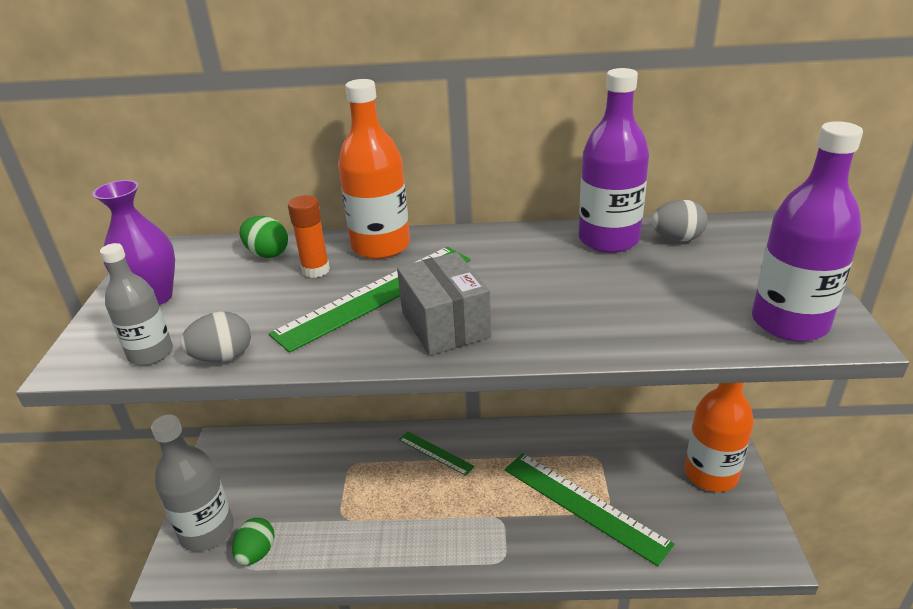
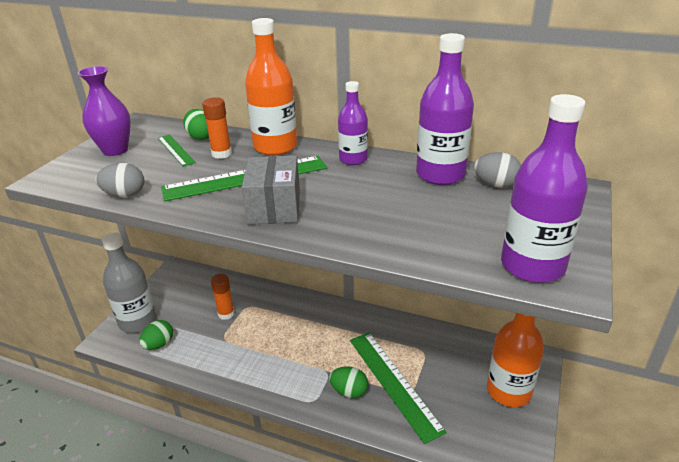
camera: 20 degrees right, 0 degrees up
(151, 353) = (88, 183): grey bottle -> none
(328, 483) = (226, 314): none -> orange glue stick
(435, 453) = (308, 314): green ruler -> green ruler (176, 150)
(492, 242) = (353, 159): none -> purple bottle
(539, 533) = (349, 391): none -> green egg

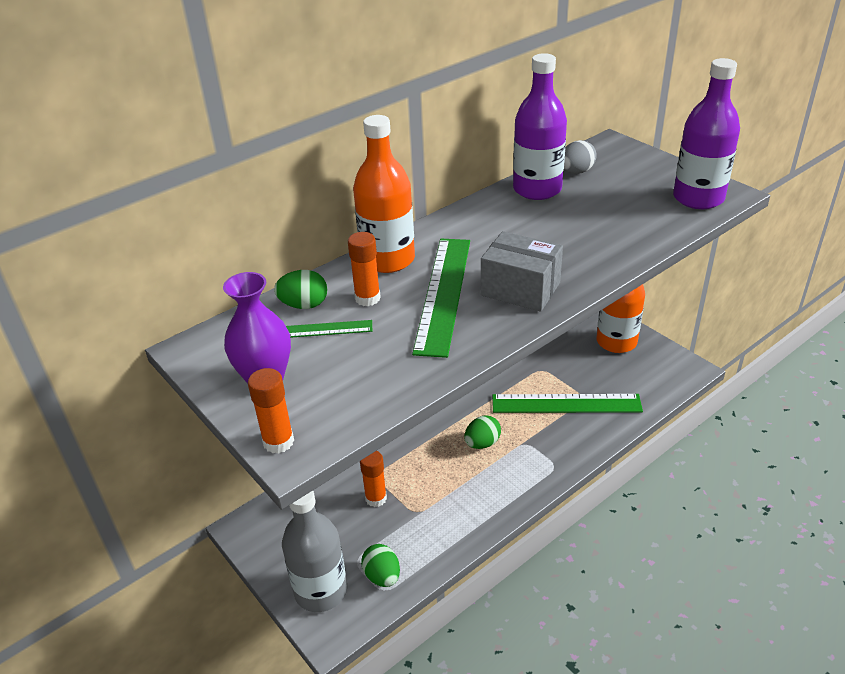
camera: 60 degrees left, 5 degrees up
(55, 172) = (278, 442): none -> orange glue stick
(125, 195) = (404, 385): grey egg -> none
(349, 391) = (558, 437): green egg -> green egg (482, 443)
(353, 159) = (465, 222): purple bottle -> none

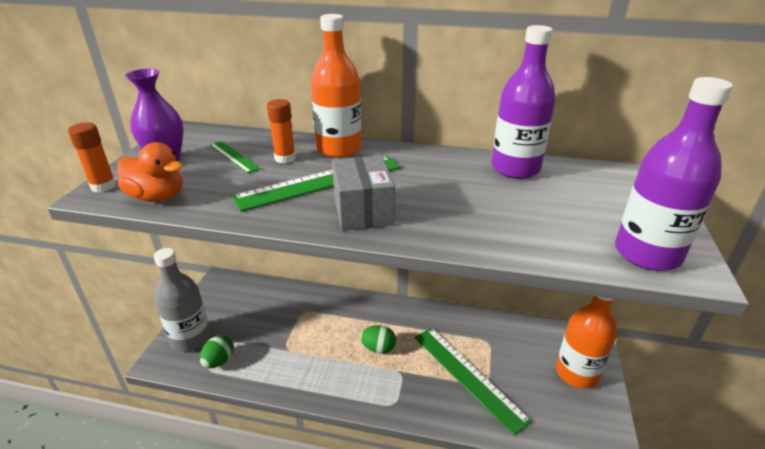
camera: 50 degrees right, 5 degrees down
(304, 305) = (256, 142): green egg -> none
(354, 405) = (157, 197): none -> orange duck
(376, 498) = (283, 322): orange glue stick -> none
(576, 172) = (572, 175): grey egg -> none

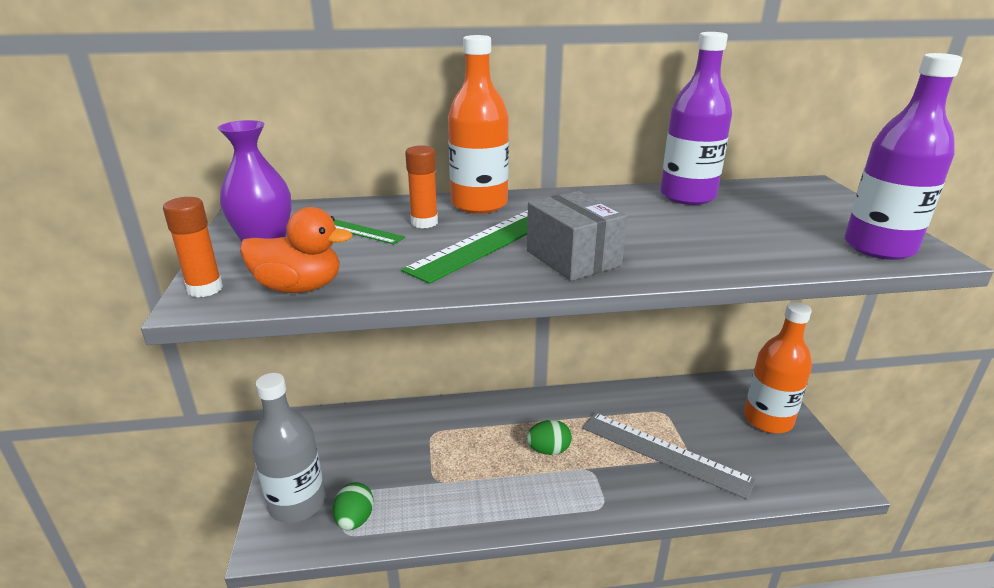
camera: 20 degrees left, 5 degrees down
(467, 376) = (664, 453): green ruler -> grey ruler

